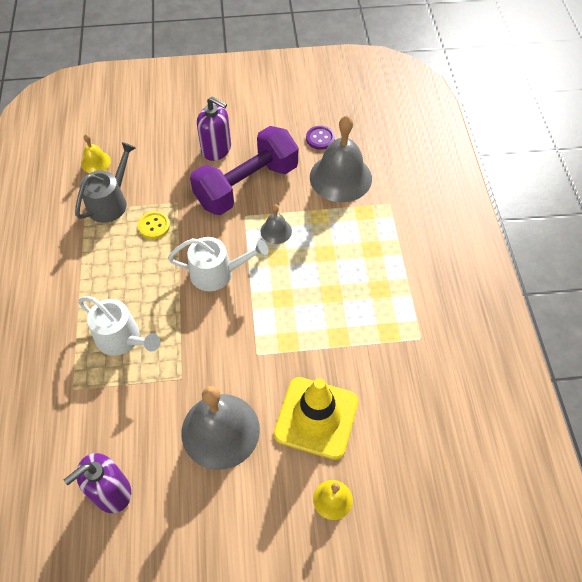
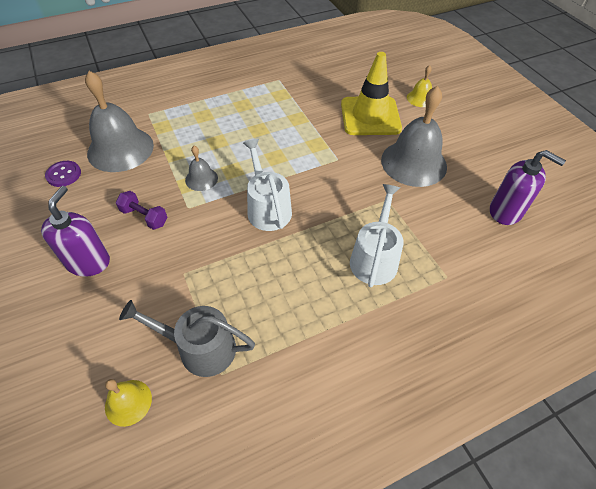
camera: 110 degrees left, 5 degrees down
(154, 226) = (224, 284): yellow button -> none
(247, 185) = (144, 217): purple dumbbell -> purple dumbbell, size x0.41

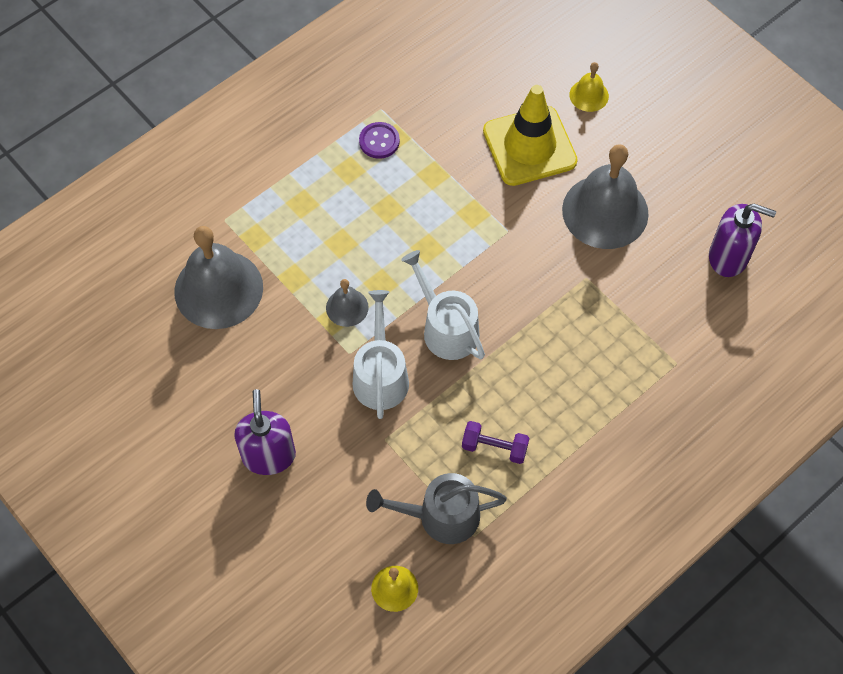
camera: 15 degrees left, 10 degrees up
(64, 174) = (167, 348): purple button -> purple button (379, 141)
(144, 217) = (303, 380): purple dumbbell -> purple dumbbell (494, 447)
(374, 258) = (592, 362): white watering can -> white watering can (380, 376)

